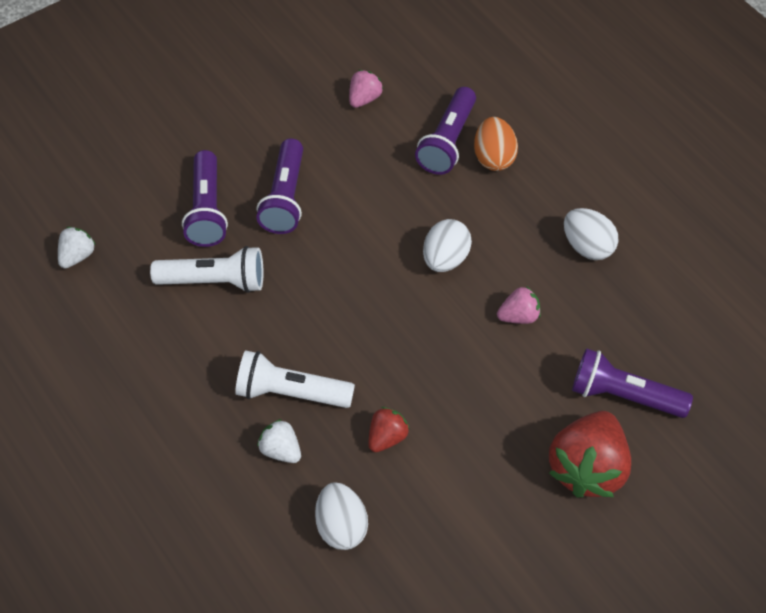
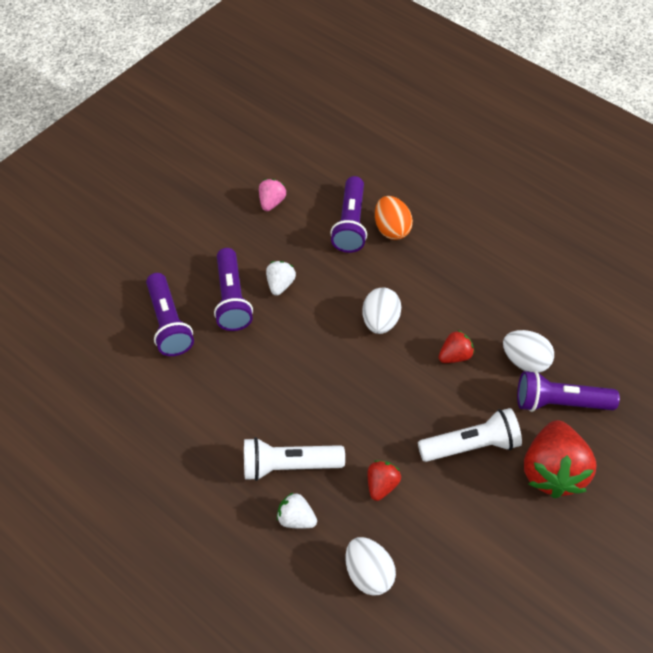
camera: 15 degrees left, 0 degrees up
(77, 256) = (67, 388): white strawberry -> white strawberry (280, 284)
(214, 281) = (194, 383): white flashlight -> white flashlight (471, 445)
(519, 316) = (455, 356): pink strawberry -> red strawberry
(587, 247) = (489, 286): white egg -> white egg (525, 361)

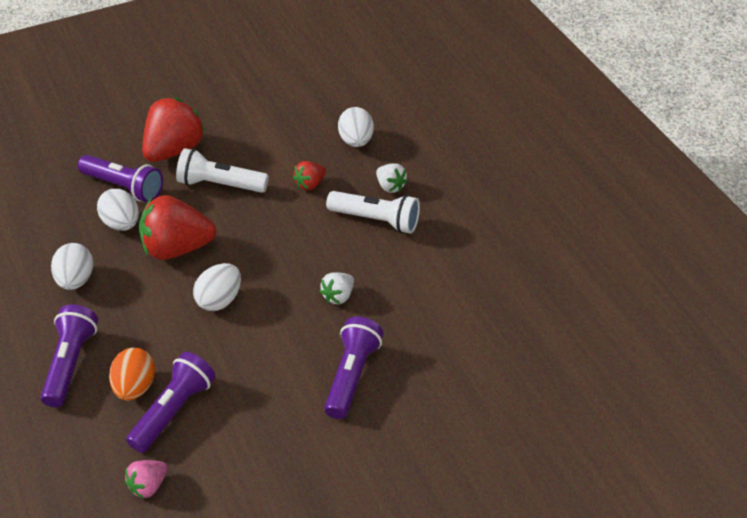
camera: 155 degrees left, 10 degrees down
(169, 323) = (429, 374): purple flashlight -> purple flashlight (70, 363)
(271, 202) = (243, 474): pink strawberry -> pink strawberry (148, 486)
(280, 284) = (293, 372): white strawberry -> white strawberry (338, 296)
(455, 356) = (176, 248): red strawberry -> red strawberry, size x2.03
(513, 292) = (75, 280): none -> white egg

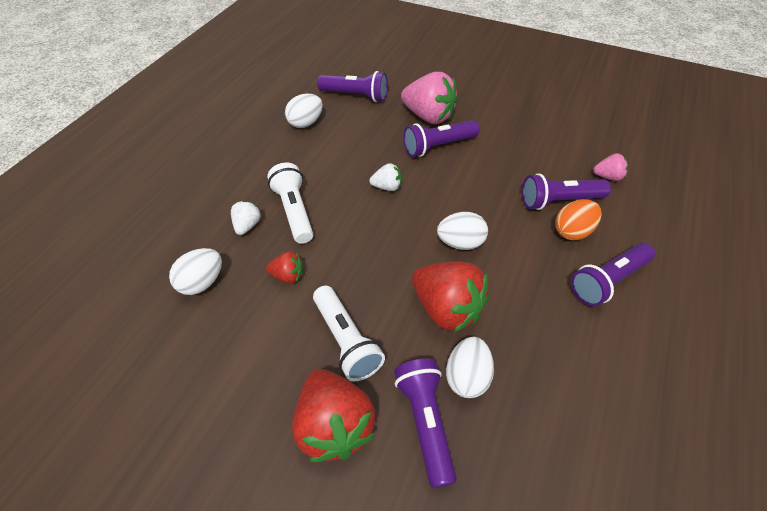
camera: 130 degrees left, 5 degrees up
(75, 280) = (554, 351): white egg -> white egg (305, 123)
(174, 150) = (334, 426): red strawberry -> red strawberry turned 105 degrees counterclockwise
(410, 405) = (428, 116): none -> pink strawberry
(517, 365) = (355, 95): none -> purple flashlight

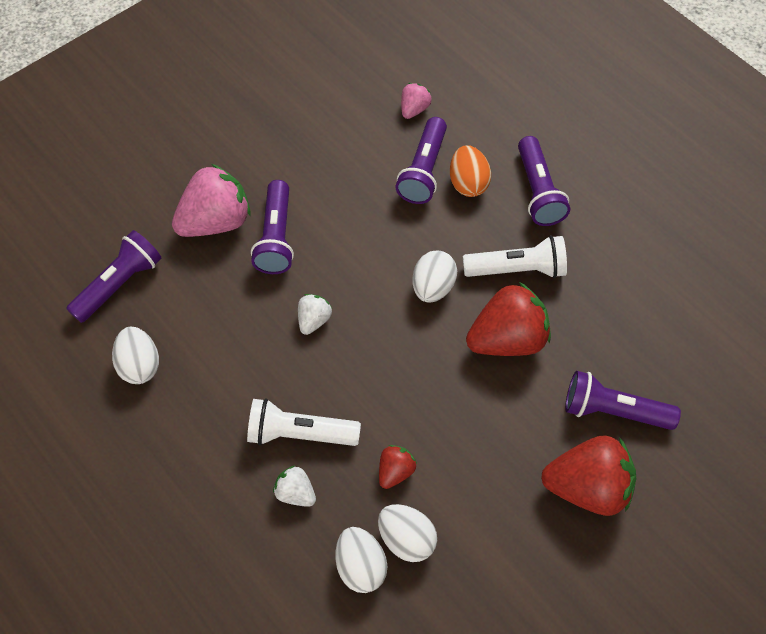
camera: 65 degrees left, 10 degrees up
(346, 341) = (503, 443): white flashlight -> white flashlight (517, 269)
(467, 377) = (585, 357): white egg -> white egg (406, 539)

